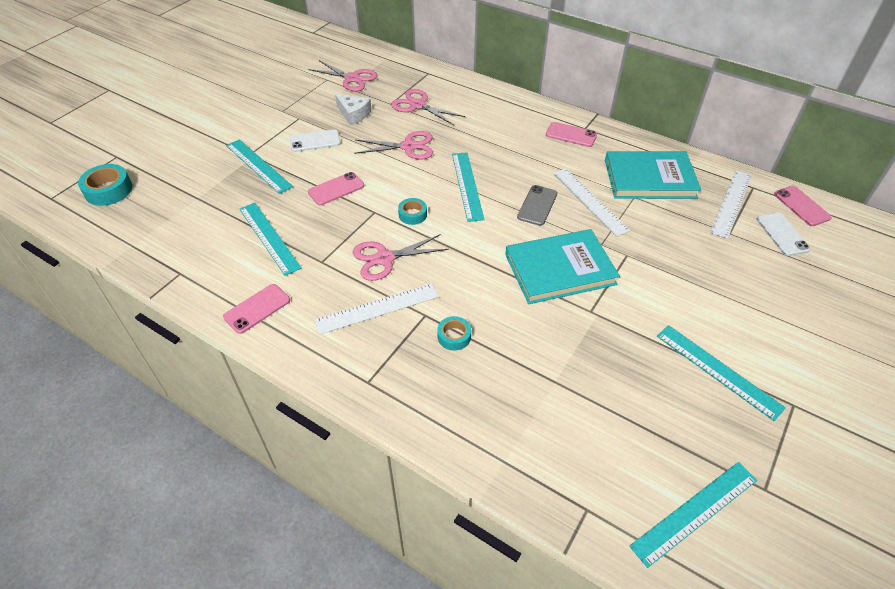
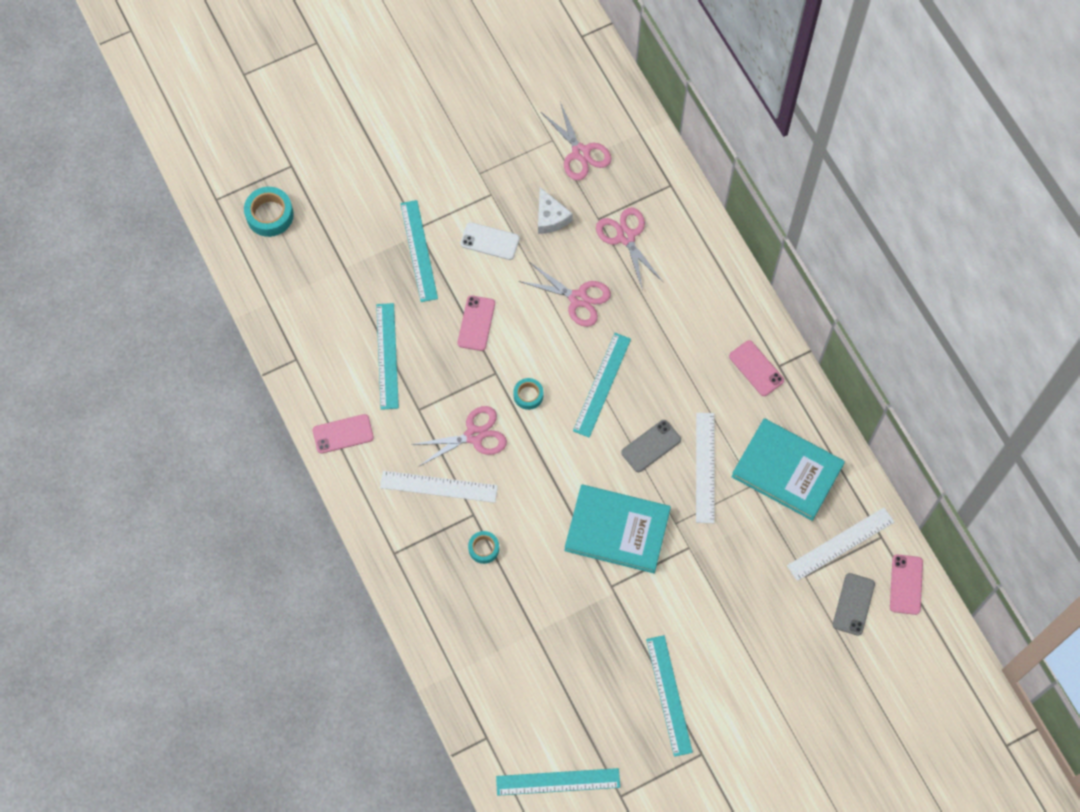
camera: 30 degrees right, 20 degrees up
(336, 189) = (476, 323): pink phone -> pink phone turned 75 degrees counterclockwise
(385, 258) = (474, 435): pink scissors -> pink scissors turned 150 degrees clockwise
(782, 234) = (853, 604): white phone -> grey phone

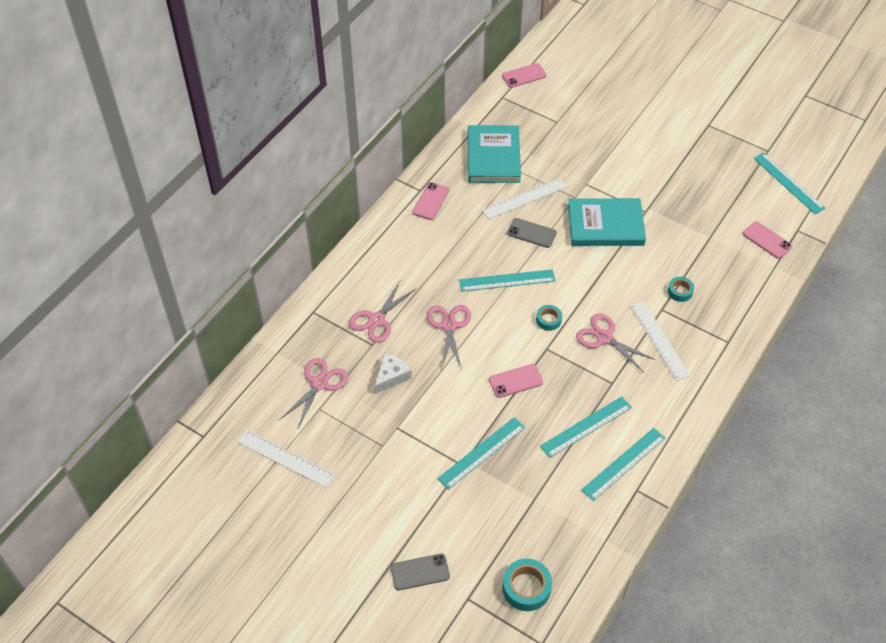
camera: 120 degrees left, 15 degrees down
(343, 434) = (670, 422): pink phone -> pink phone (767, 240)
(490, 241) = (440, 407): white phone -> none
(617, 530) = (605, 225): turquoise book -> turquoise book turned 75 degrees counterclockwise
(669, 695) = (688, 154): turquoise ruler -> turquoise ruler (624, 464)
(840, 544) = (522, 113): white ruler -> white ruler (285, 458)
(853, 604) = (556, 93): grey phone -> grey phone (420, 572)

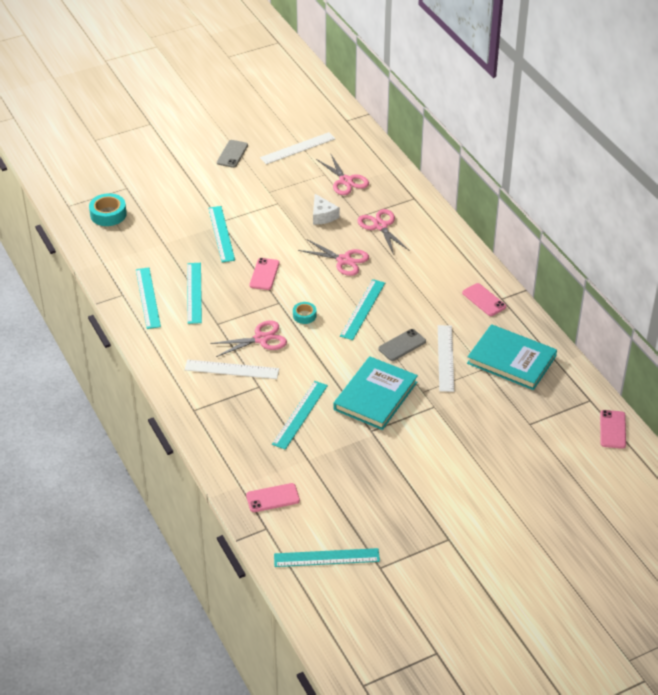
camera: 120 degrees right, 10 degrees down
(420, 572) = (163, 175): grey phone -> grey phone (232, 154)
(668, 265) = (300, 414): none -> turquoise ruler
(680, 291) = (267, 407): turquoise tape -> none

